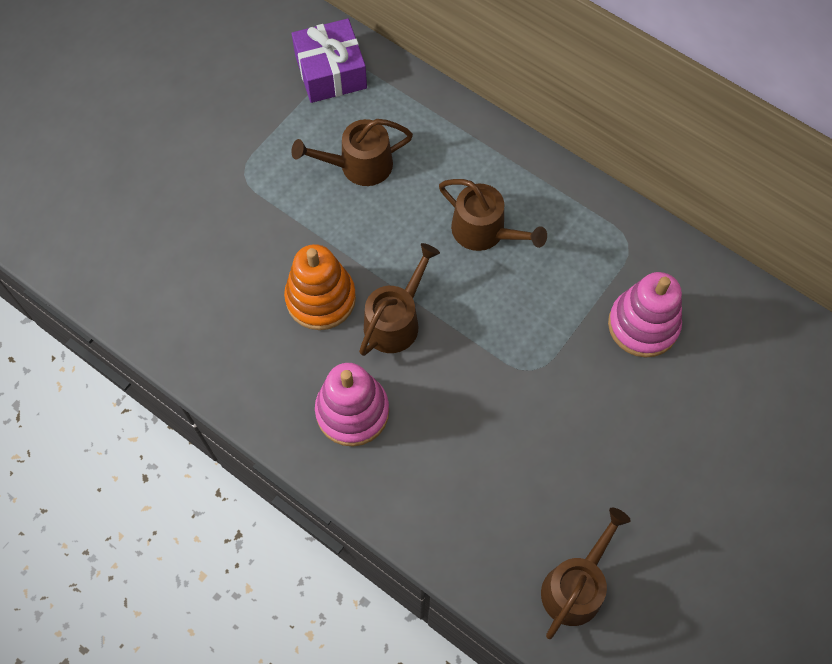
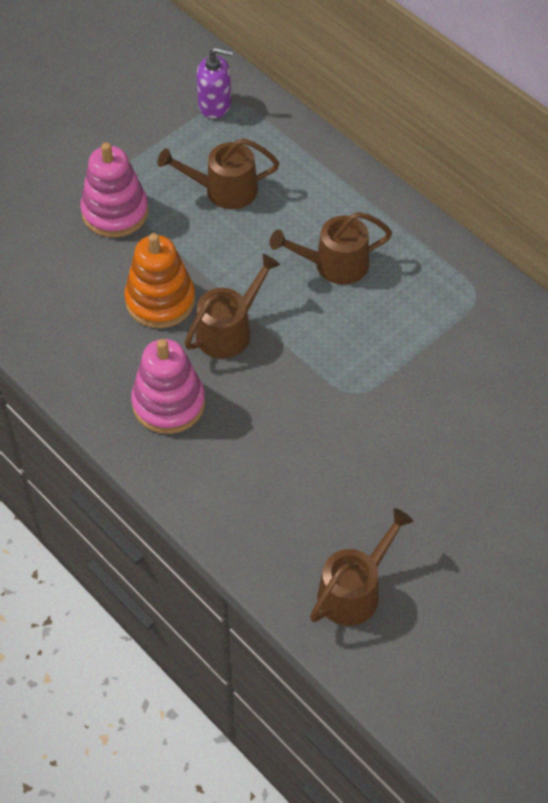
camera: 10 degrees right, 10 degrees down
(331, 72) = (215, 105): purple gift -> purple soap dispenser
(484, 231) = (334, 264): brown watering can -> brown watering can turned 120 degrees clockwise
(643, 325) = (474, 369): pink stacking toy -> pink stacking toy (115, 212)

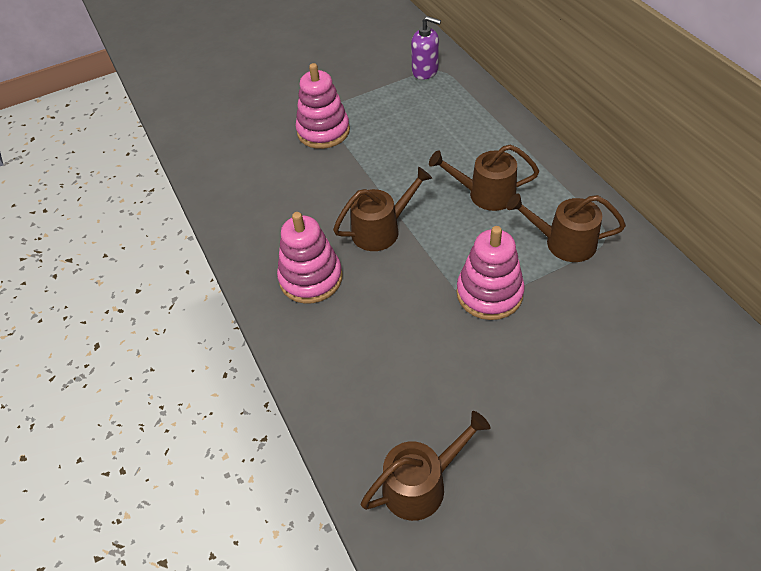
camera: 20 degrees right, 5 degrees down
(160, 300) = (334, 198): orange stacking toy -> none
(224, 190) = (412, 128): brown watering can -> brown watering can (564, 242)
(369, 383) = (489, 293): none -> pink stacking toy

